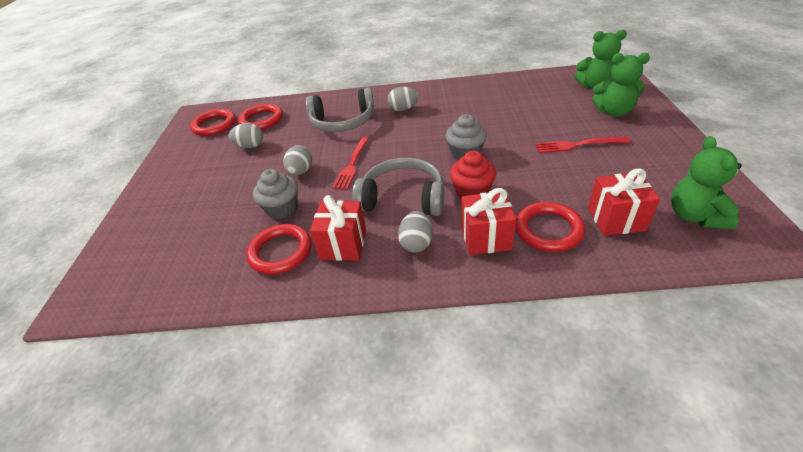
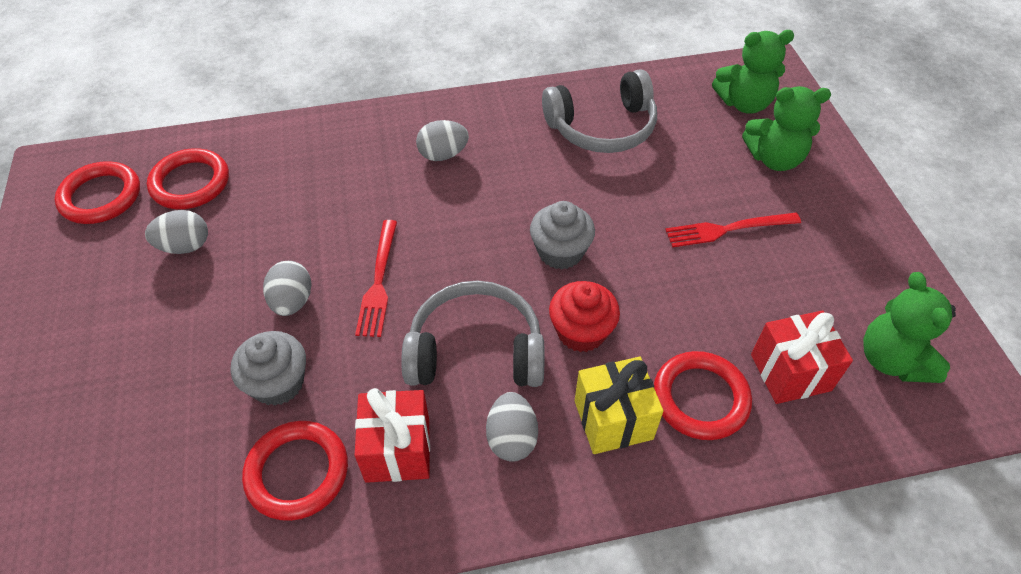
camera: 15 degrees left, 10 degrees up
(343, 122) = (343, 186): grey headphones -> grey headphones (602, 127)
(486, 238) = (613, 420): red gift -> yellow gift

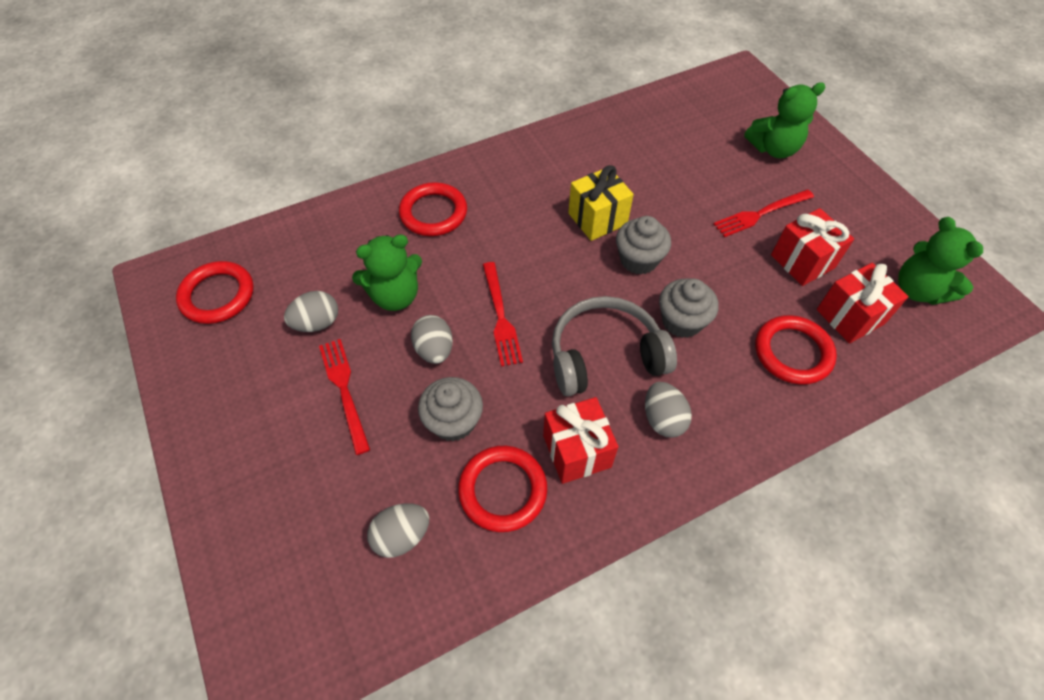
camera: 15 degrees left, 5 degrees up
(180, 323) = (344, 390): none -> red fork
(190, 183) = (296, 266): red ring -> red ring (433, 213)
(443, 154) = (508, 197): grey egg -> grey egg (402, 536)
(581, 332) = (682, 321): red cupcake -> grey cupcake
(602, 127) = (629, 148): grey headphones -> none
(613, 420) = (734, 385): yellow gift -> yellow gift (597, 219)
(744, 103) = (733, 107): green teddy bear -> green teddy bear (395, 296)
(756, 295) = (802, 261): none -> red gift

